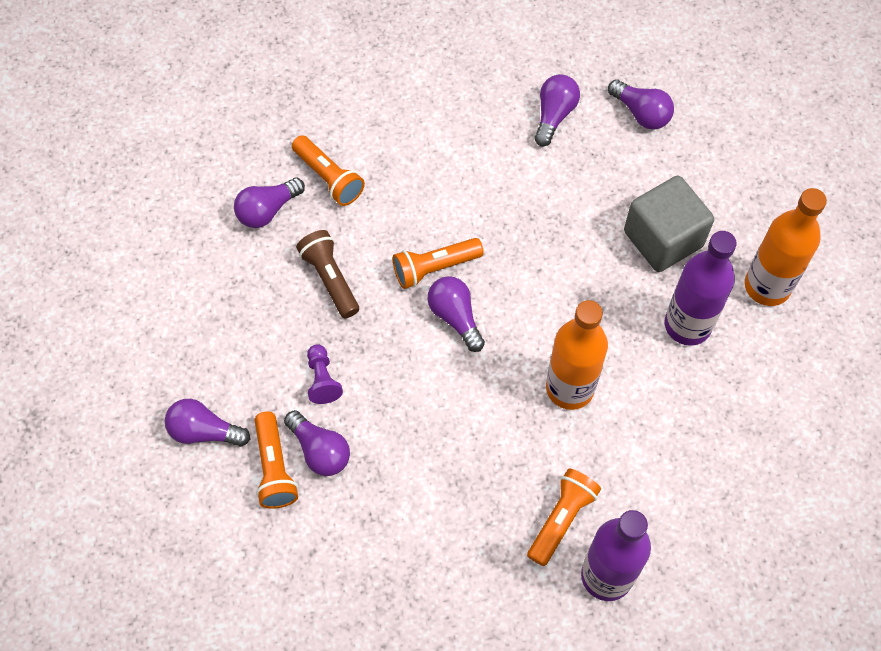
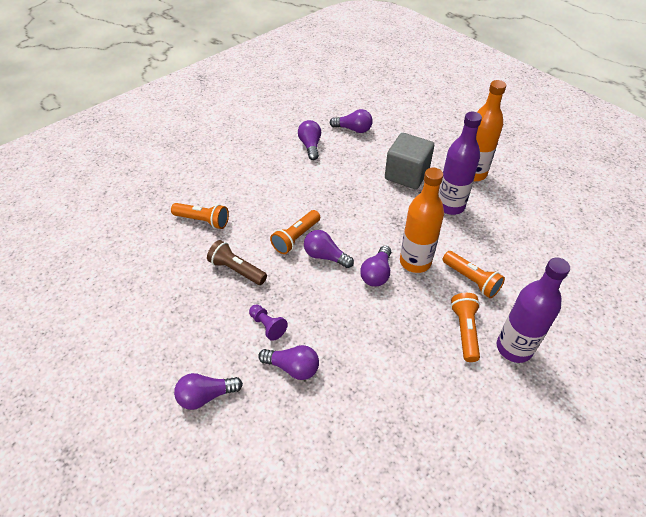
camera: 30 degrees left, 15 degrees down
(268, 210) = (174, 252): purple light bulb -> purple light bulb (376, 274)
(274, 468) = (269, 394): orange flashlight -> orange flashlight (471, 280)

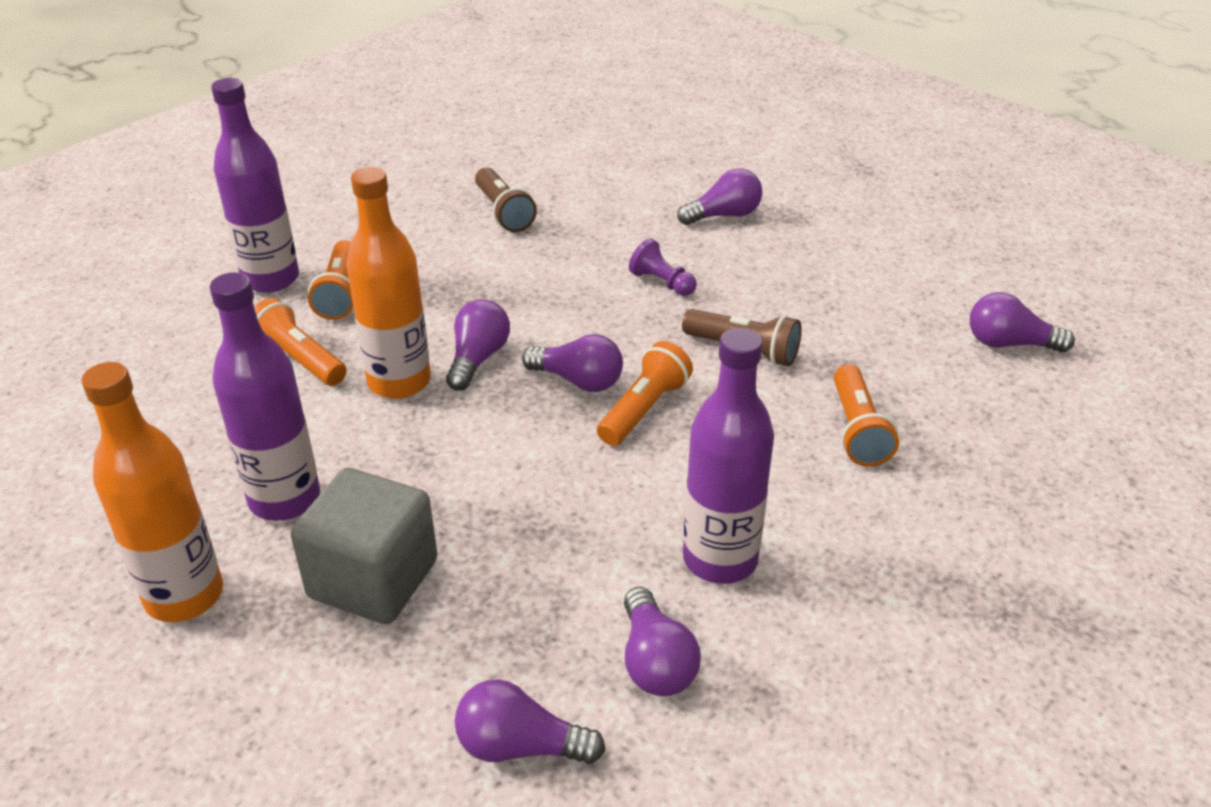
camera: 175 degrees right, 10 degrees down
(203, 221) = (857, 430): orange flashlight -> orange flashlight turned 105 degrees counterclockwise
(280, 173) = (720, 559): none -> purple bottle
(292, 367) = (612, 244): purple light bulb -> purple light bulb (1009, 344)
(368, 413) = (503, 212): none -> brown flashlight

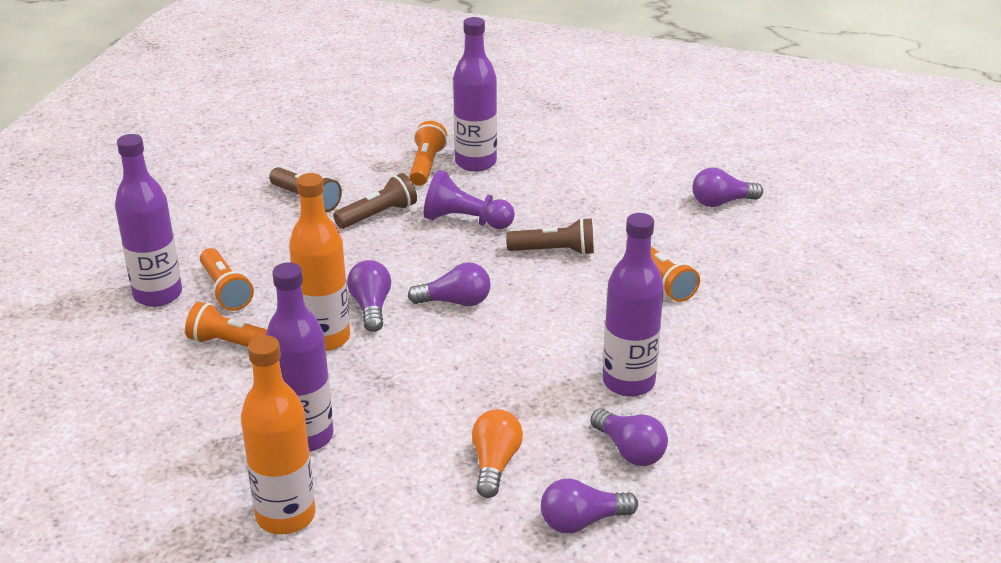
camera: 25 degrees left, 5 degrees down
(373, 579) = (412, 464): grey cube -> none
(470, 616) = (495, 464): none -> orange light bulb
(568, 250) = (378, 215): none -> brown flashlight
(644, 409) = (515, 307): orange flashlight -> orange flashlight (426, 165)
(662, 283) = (465, 221): purple pawn -> purple pawn, size x1.61
(723, 215) = (475, 163): purple light bulb -> purple bottle

